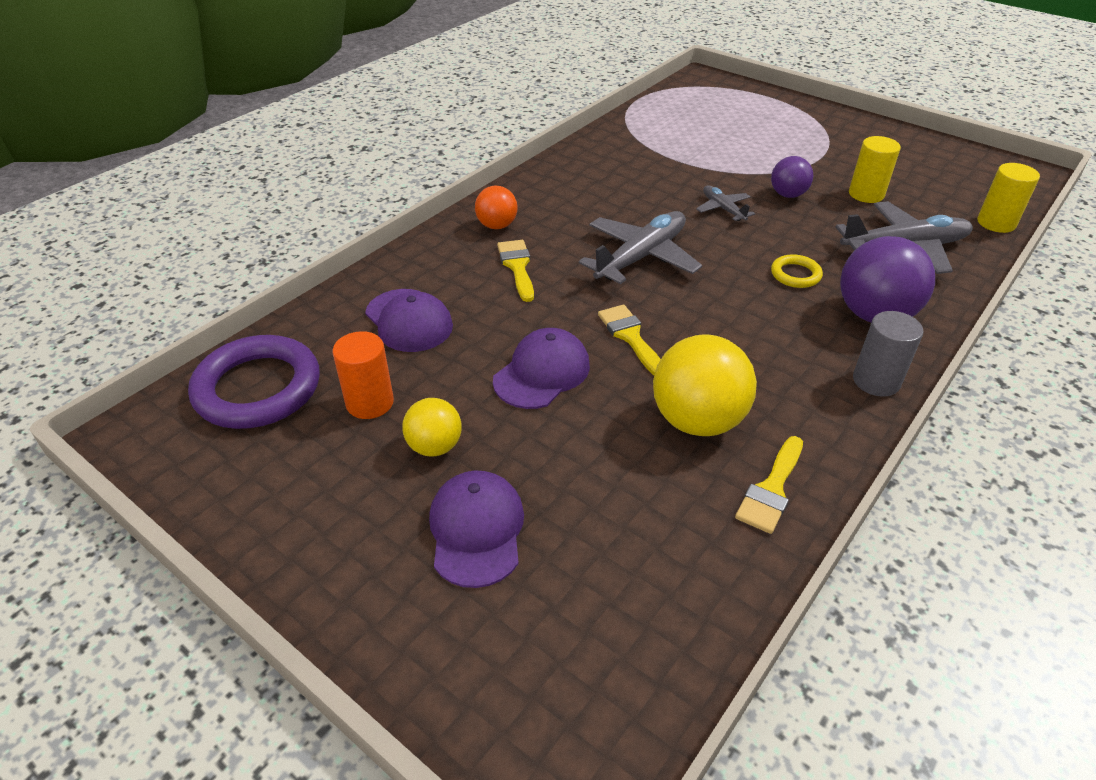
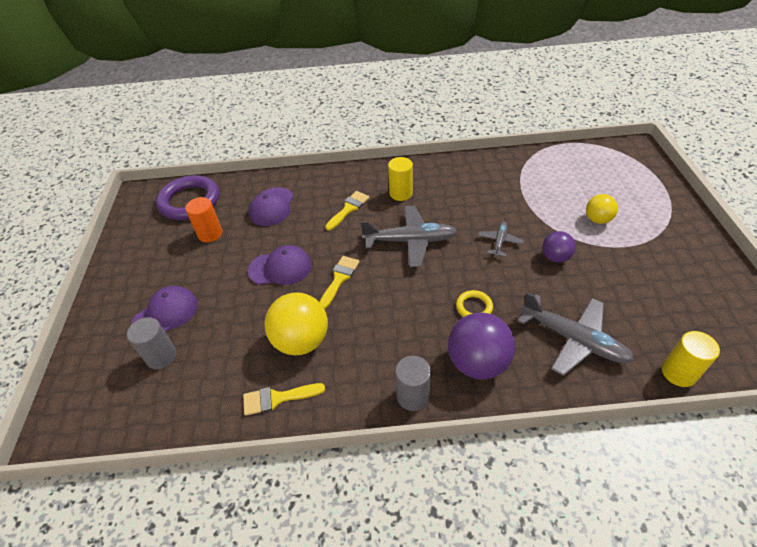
camera: 50 degrees right, 5 degrees up
(435, 446) = (202, 269): yellow ball -> yellow ball (597, 219)
(497, 226) = (372, 181): orange ball -> none
(561, 575) = (161, 356): none -> grey cylinder
(866, 194) = (611, 290): yellow cylinder -> yellow cylinder (401, 193)

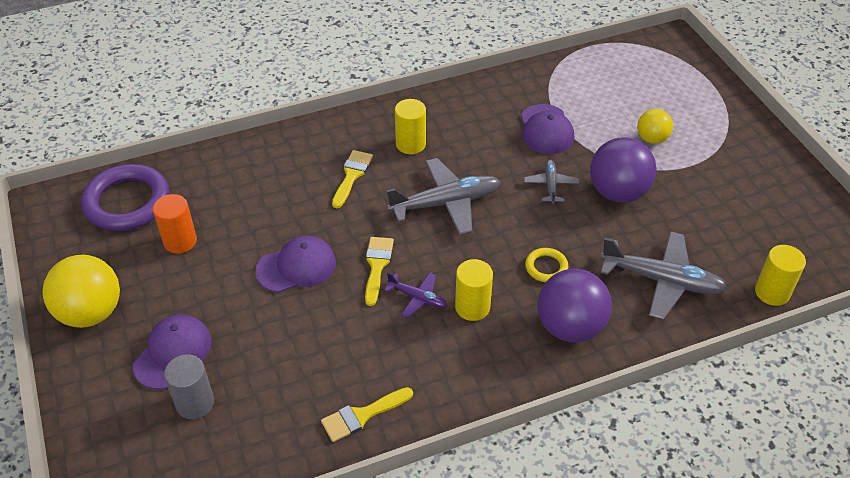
camera: 20 degrees left, 0 degrees up
(272, 207) = (248, 190): purple cap -> purple cap (546, 129)
(301, 341) = (362, 347): yellow ball -> yellow ball (91, 313)
(360, 310) = (417, 298): none -> purple plane
(401, 327) = (472, 307): none -> yellow cylinder
(413, 396) = (513, 377): grey cylinder -> none
(555, 257) = (618, 192): purple ball -> purple ball, size x1.75

